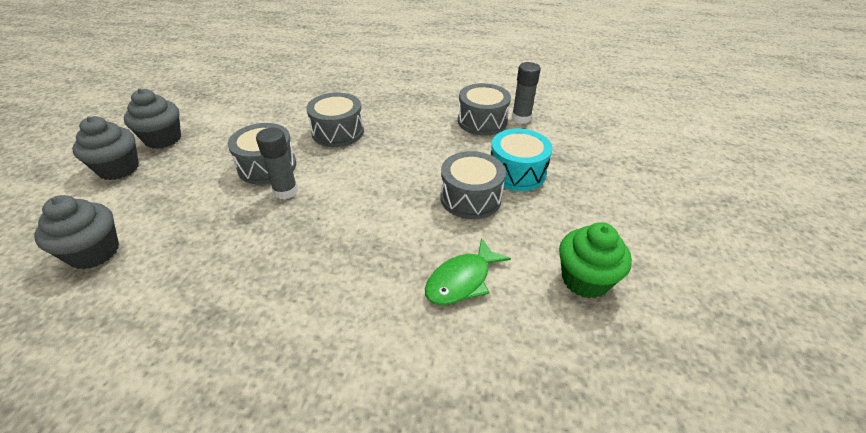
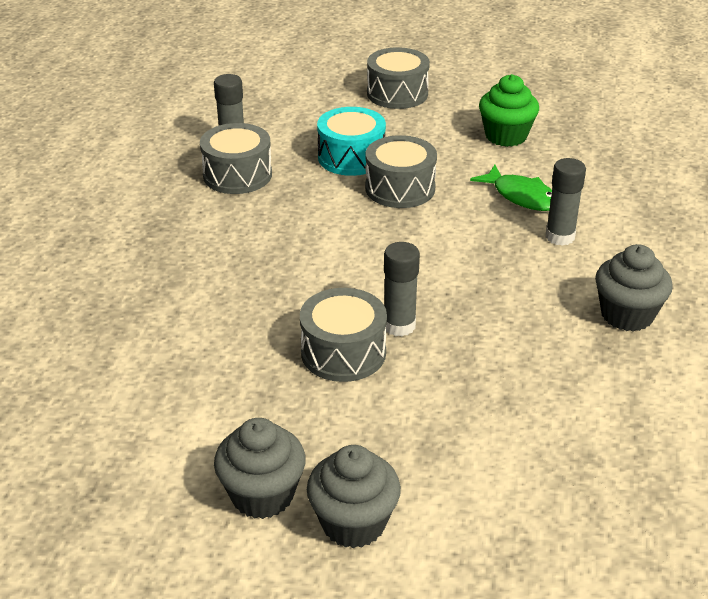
camera: 90 degrees left, 5 degrees down
(94, 252) = (541, 474): grey cupcake -> grey cupcake (627, 315)
(338, 132) = (254, 296): grey drum -> grey drum (397, 94)
(387, 303) = (560, 237): none -> grey glue stick

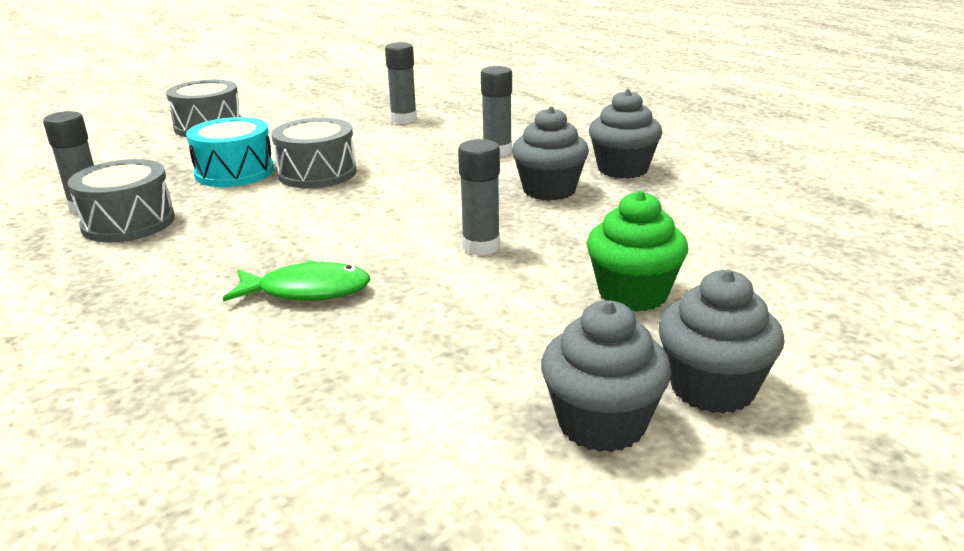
camera: 45 degrees left, 10 degrees down
(343, 352) = (468, 285): grey drum -> none
(506, 136) = (350, 119): green cupcake -> green cupcake (633, 294)
(521, 196) = (426, 143): green fish -> green fish (307, 291)
(530, 302) = (549, 190): none -> grey cupcake
(546, 157) = (404, 119): none -> grey glue stick

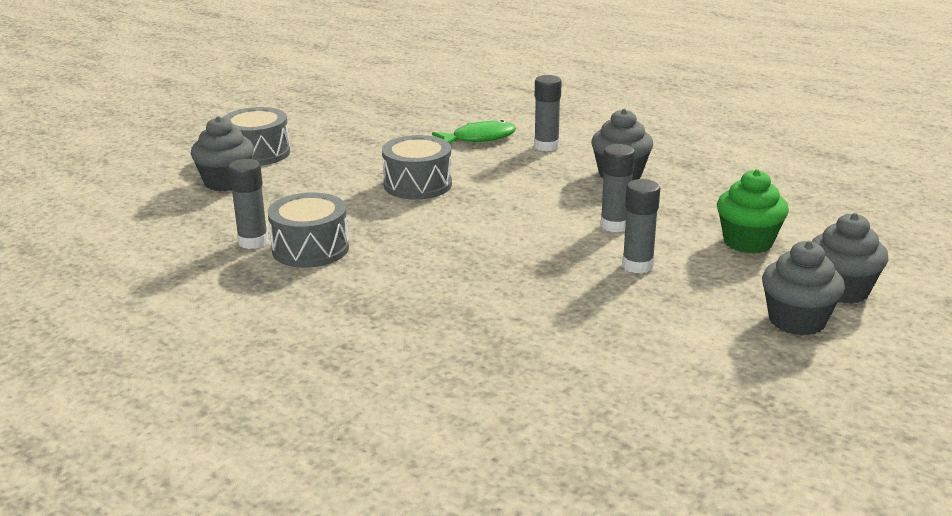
camera: 20 degrees left, 0 degrees up
(234, 172) = (343, 193): turquoise drum -> none
(307, 291) = (524, 276): green fish -> green fish (479, 138)
(404, 119) = (433, 125): grey glue stick -> grey glue stick (637, 265)
(622, 169) = (658, 149): grey cupcake -> grey cupcake (226, 182)

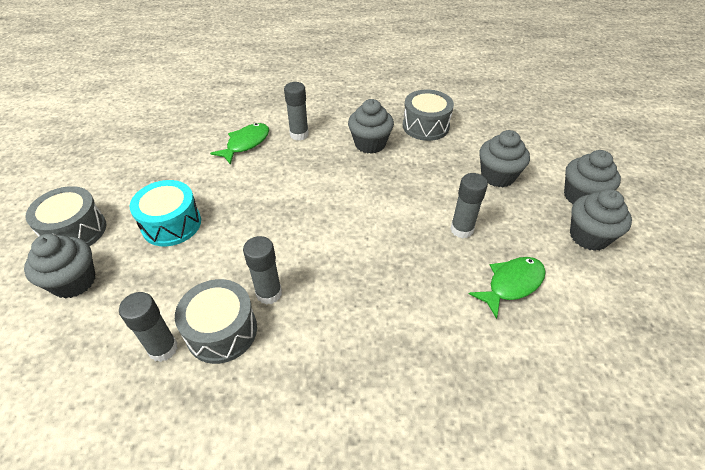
camera: 35 degrees left, 20 degrees up
(342, 172) = (171, 224): none -> turquoise drum
(417, 184) = (243, 212): grey drum -> grey drum (425, 126)
(614, 225) = (412, 196): grey glue stick -> grey glue stick (269, 293)
(638, 319) = (511, 284): none -> green fish
(748, 242) = (497, 176): green cupcake -> grey cupcake

